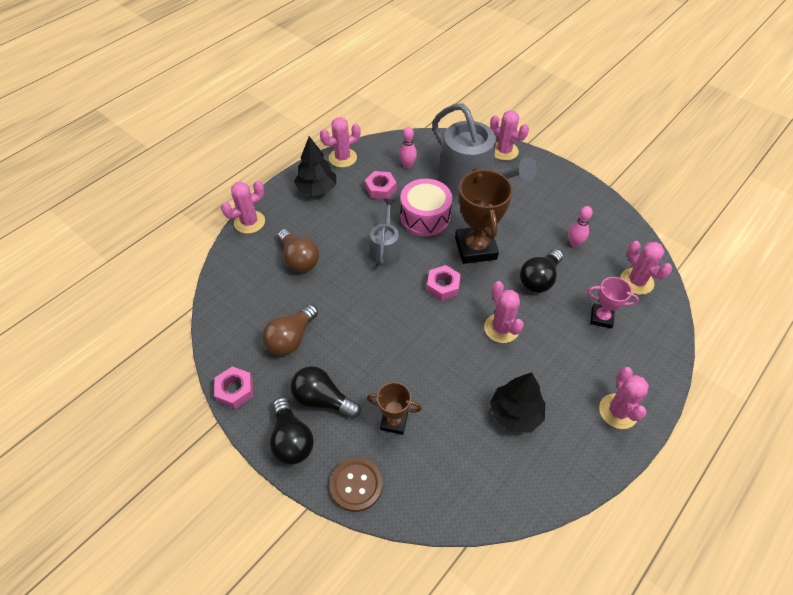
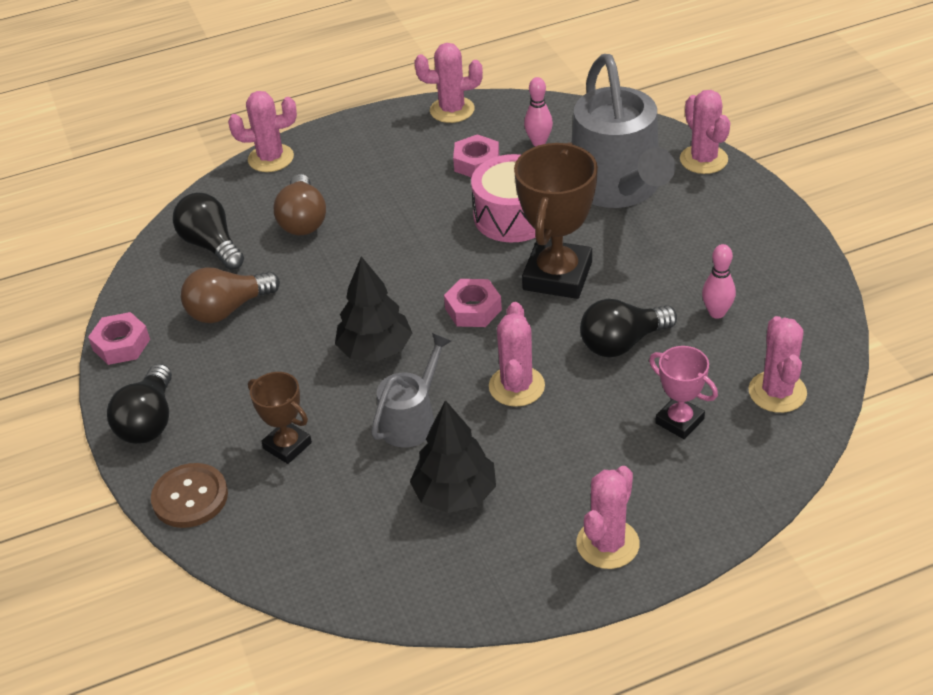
camera: 30 degrees right, 10 degrees down
(317, 189) = (387, 141): black tree -> black tree (375, 350)
(322, 399) = (217, 390): black light bulb -> black light bulb (211, 245)
(385, 249) = (427, 241): grey watering can -> grey watering can (411, 420)

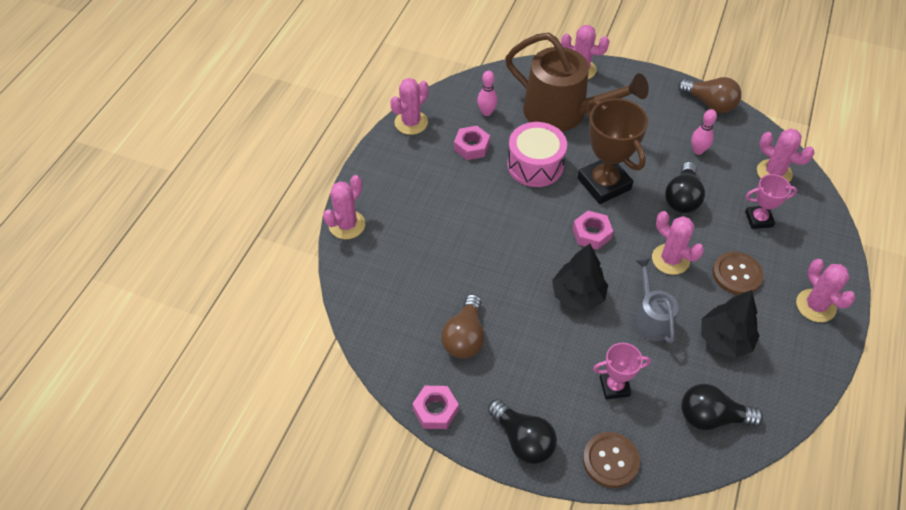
camera: 50 degrees left, 10 degrees up
(211, 245) = (394, 306): black light bulb -> black light bulb (711, 417)
(287, 445) = (614, 386): brown trophy -> pink trophy
(303, 220) = (425, 250): brown light bulb -> brown light bulb (709, 103)
(566, 450) = (737, 274): none -> brown button
(618, 187) = (563, 112): grey watering can -> brown watering can

